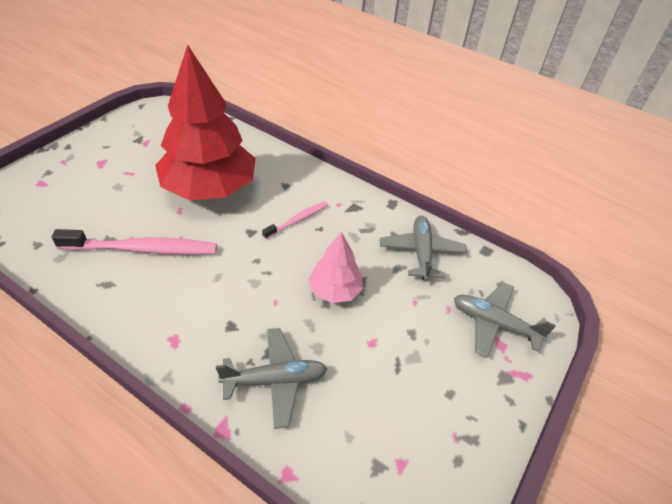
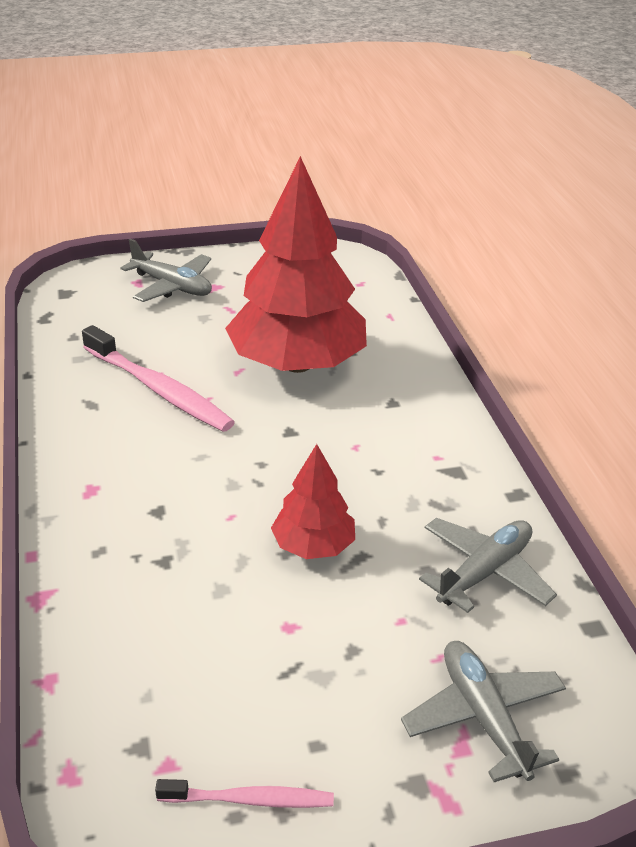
camera: 45 degrees right, 10 degrees down
(275, 380) = (139, 590): grey plane -> grey plane (172, 286)
(297, 220) = (361, 448): pink toothbrush -> pink toothbrush (250, 800)
(335, 290) = (313, 546): pink tree -> red tree

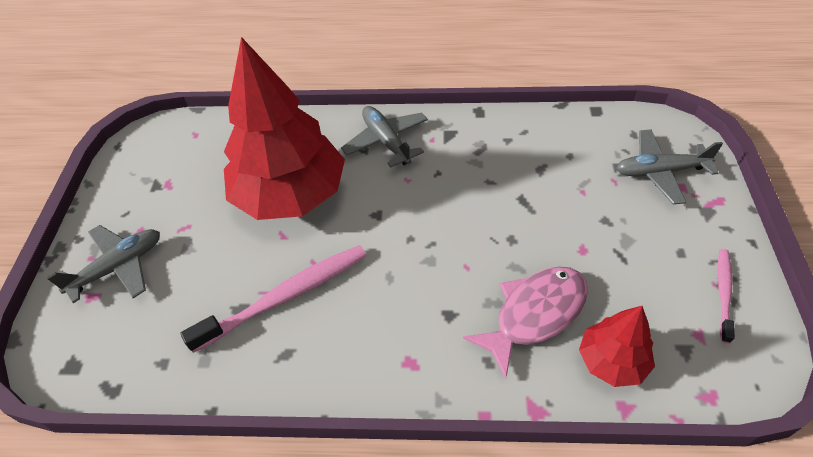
camera: 70 degrees left, 15 degrees up
(171, 585) = (534, 314): none -> pink fish
(313, 546) = (508, 223): red tree -> red tree (611, 361)
(484, 572) = (547, 143): grey plane -> grey plane (386, 141)

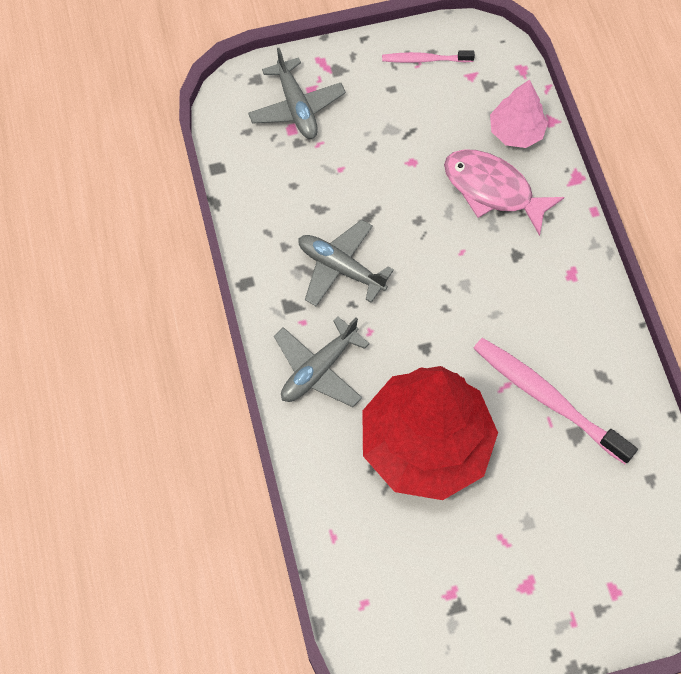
camera: 110 degrees left, 15 degrees up
(118, 267) = (573, 583): grey plane -> grey plane (340, 268)
(611, 361) = (516, 132): red tree -> pink tree

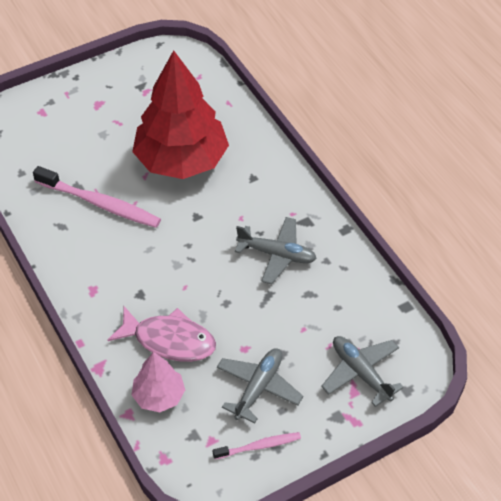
camera: 165 degrees right, 15 degrees down
(319, 369) = (270, 187): grey plane -> grey plane (258, 388)

